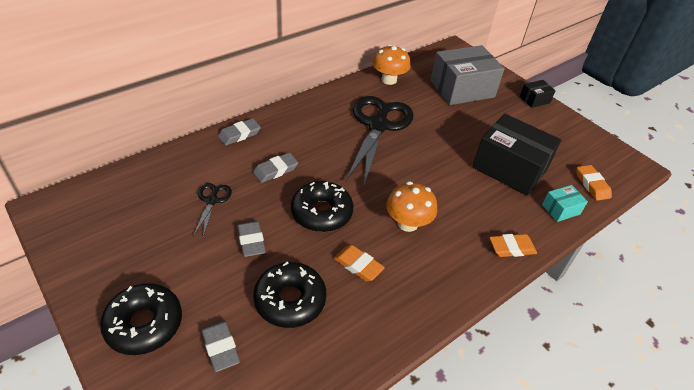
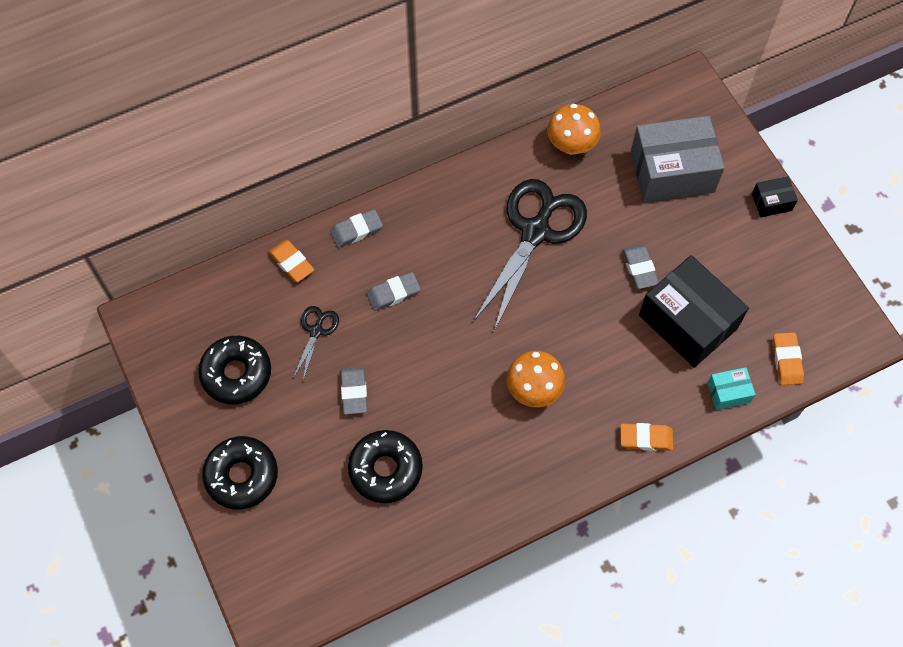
camera: 15 degrees right, 20 degrees up
(220, 347) = (312, 511): grey eraser -> grey eraser (639, 268)
(321, 213) = (437, 363): black donut -> black donut (236, 373)
(358, 265) = (464, 438): orange eraser -> orange eraser (292, 263)

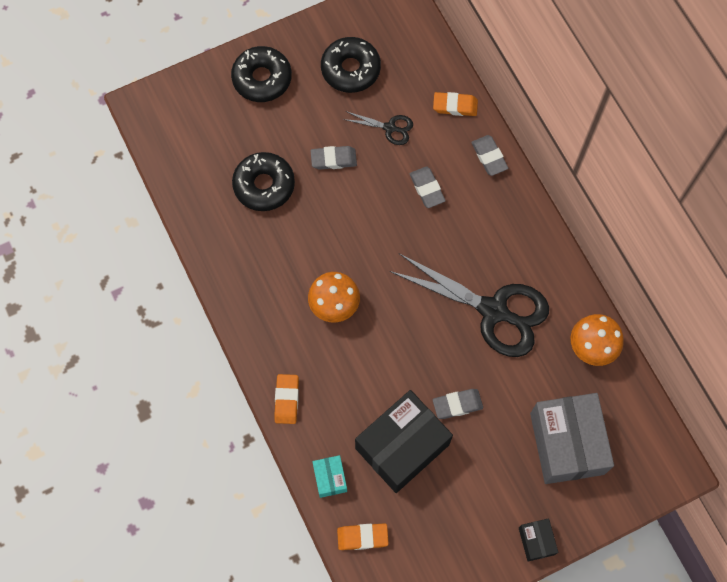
camera: 90 degrees right, 5 degrees up
(292, 263) = (455, 106): orange eraser -> orange eraser turned 45 degrees clockwise

